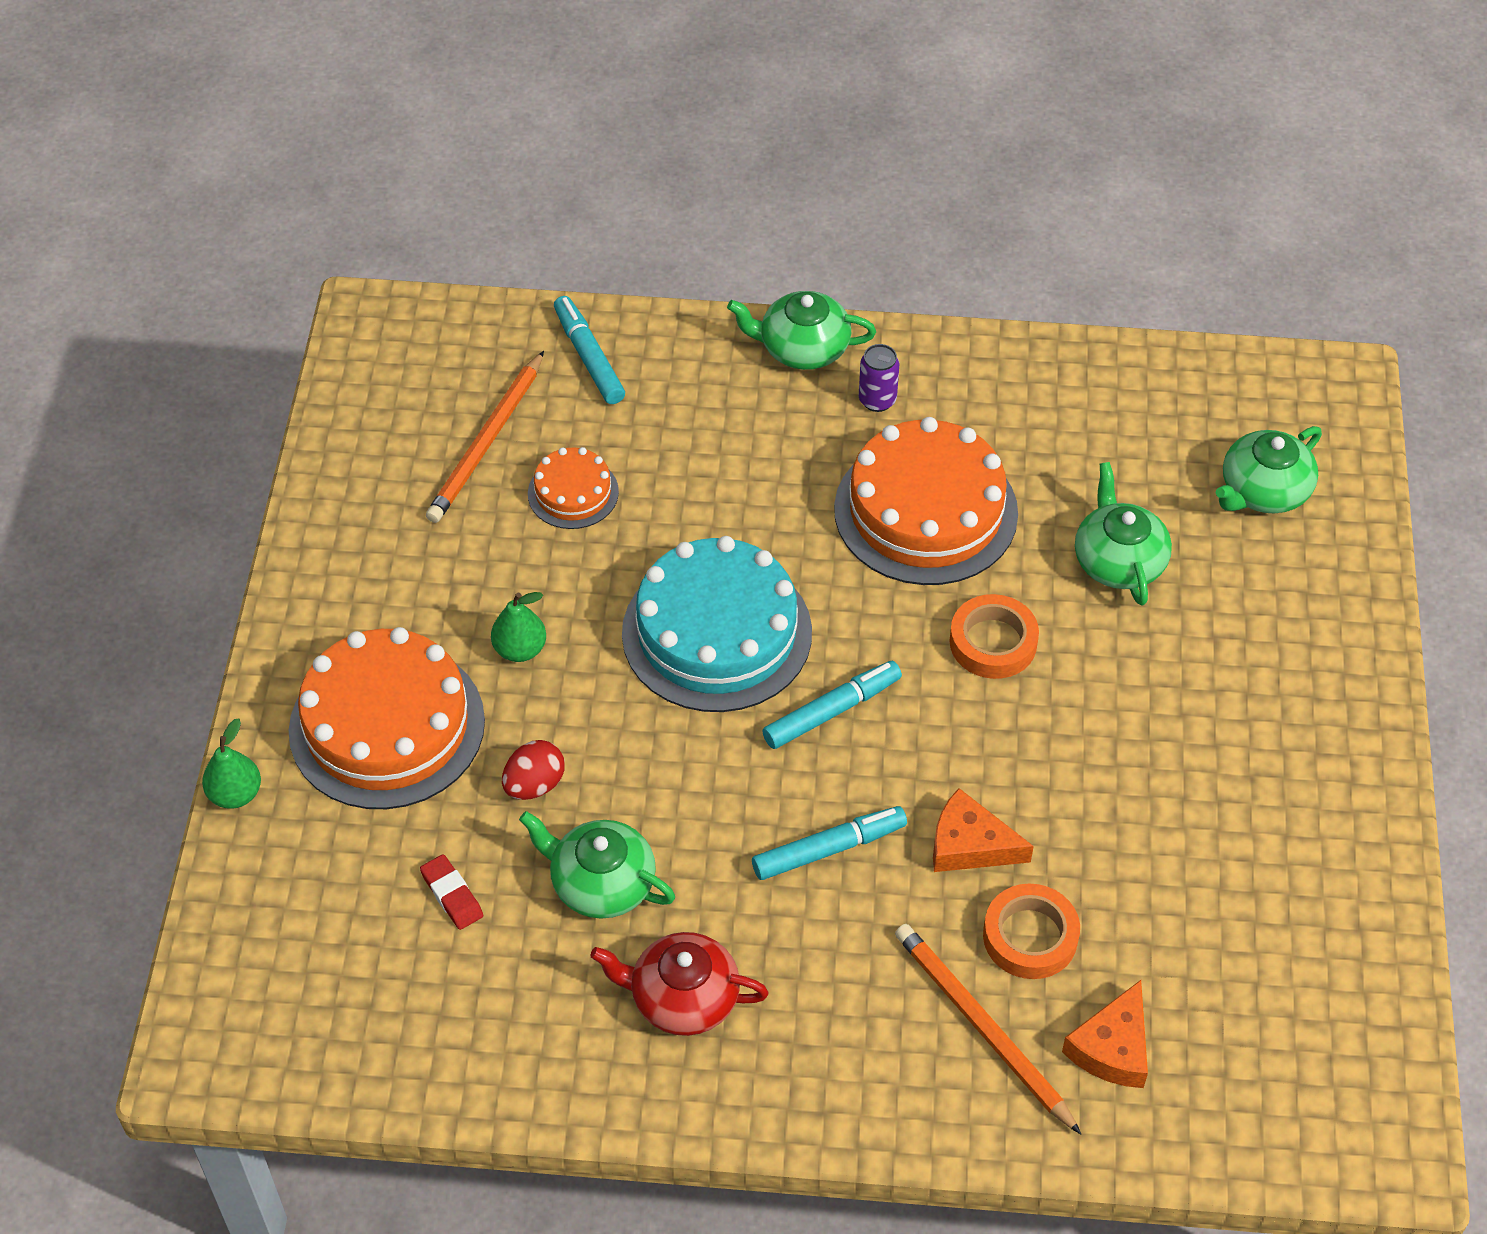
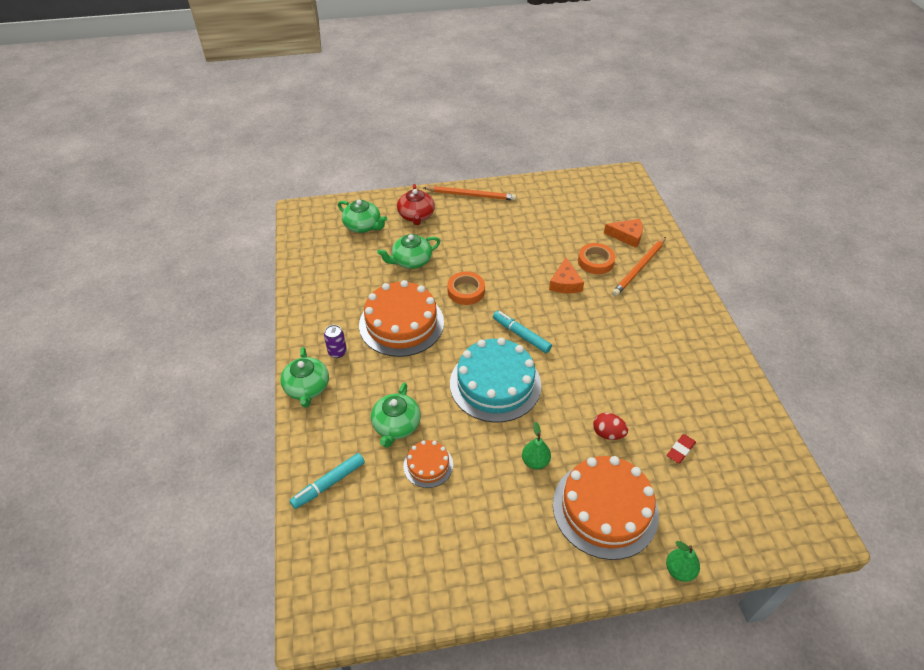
camera: 105 degrees left, 5 degrees down
(487, 441) = (402, 518): orange pencil -> orange pencil (471, 195)
(601, 883) = (643, 395): green teapot -> green teapot (396, 425)
(682, 998) = (679, 355): red teapot -> red teapot (416, 215)
(829, 849) = (588, 323): turquoise marker -> none

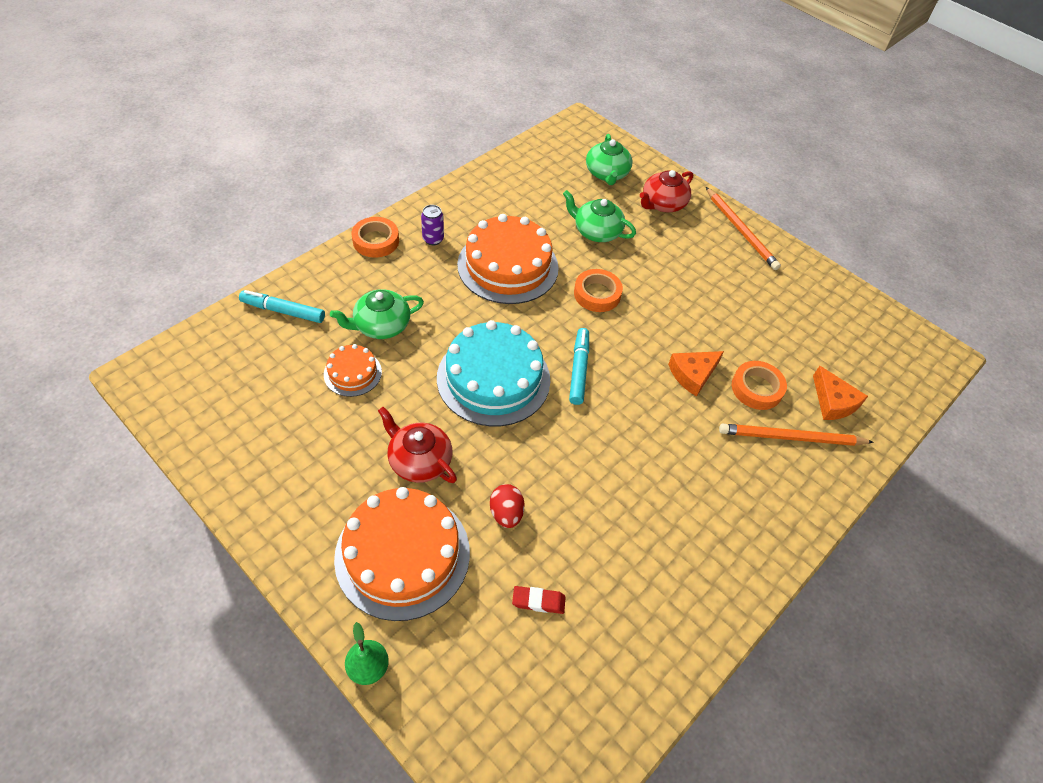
camera: 50 degrees right, 5 degrees up
(307, 388) = (376, 241): green teapot -> orange tape
(535, 461) = (419, 460): green pear -> red teapot

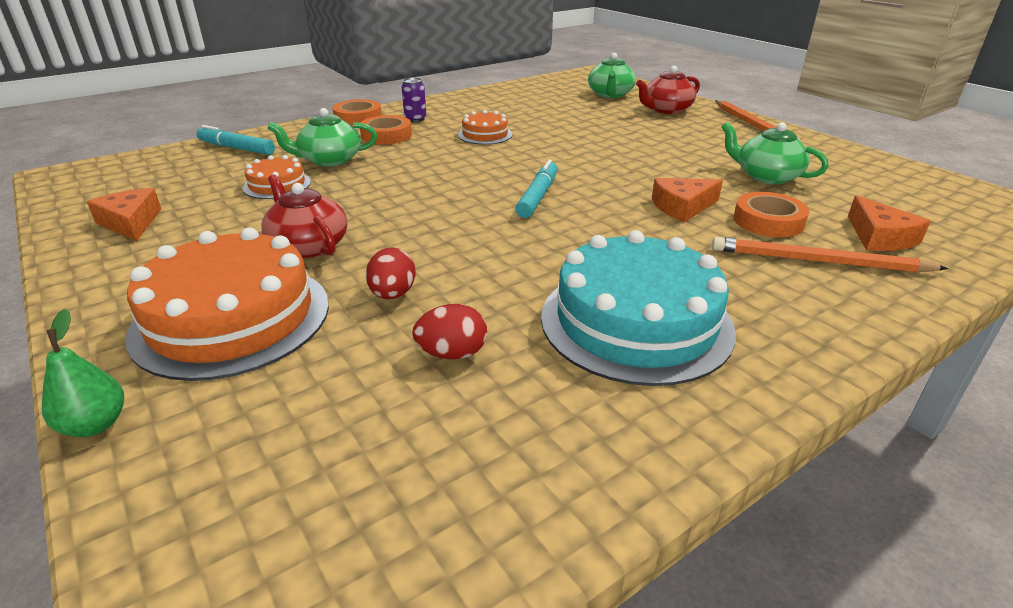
camera: 15 degrees right, 20 degrees down
(255, 444) = (131, 222): none -> orange cheese
(493, 378) = (433, 196): turquoise cake -> turquoise cake (636, 322)
(508, 266) = (485, 135): orange cake -> orange cake, size x0.50
(538, 601) = (395, 381): red eraser -> none
(566, 570) = (452, 353): none -> red egg
(596, 231) = (589, 121): green teapot -> green teapot (766, 176)
(597, 294) = (577, 153): orange tape -> orange tape (386, 135)

